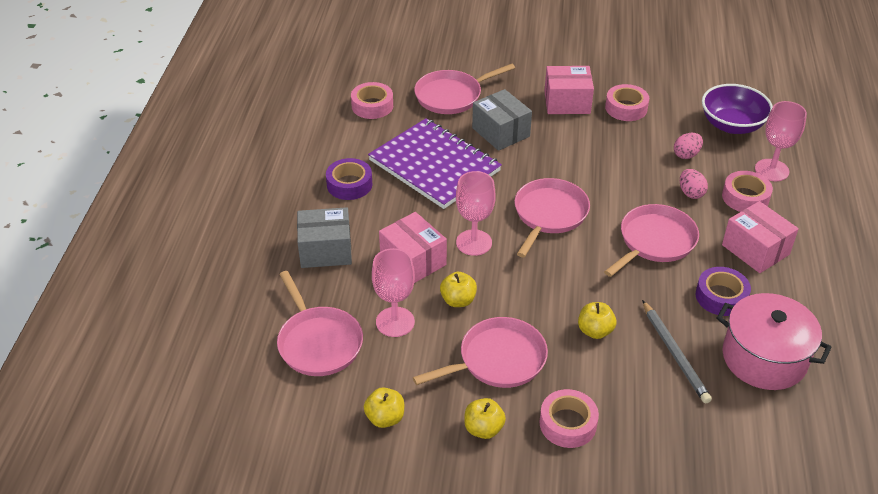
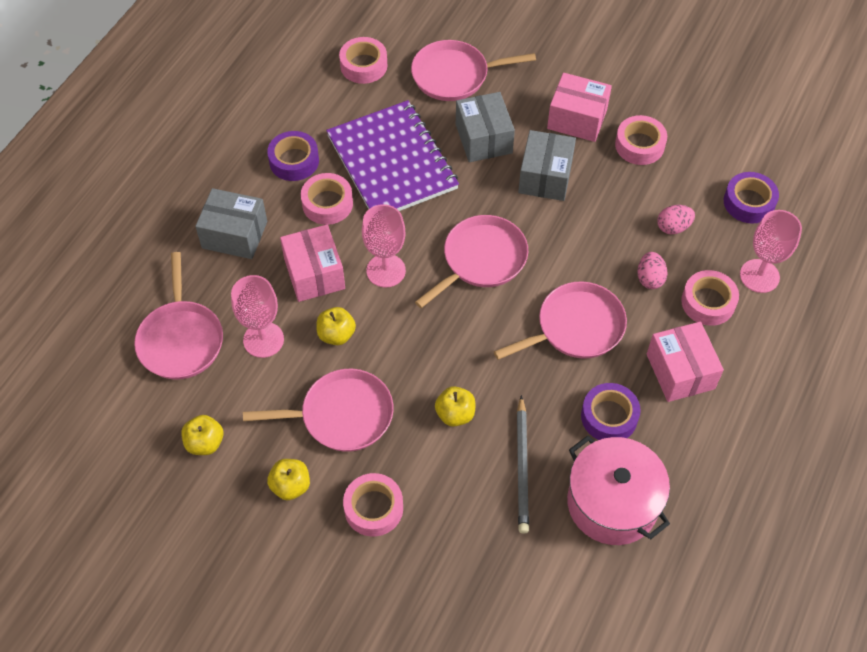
camera: 20 degrees right, 15 degrees up
(396, 207) = (327, 203): none -> pink tape
(566, 146) = (545, 177): none -> grey box
(732, 125) = (749, 202): purple bowl -> purple tape

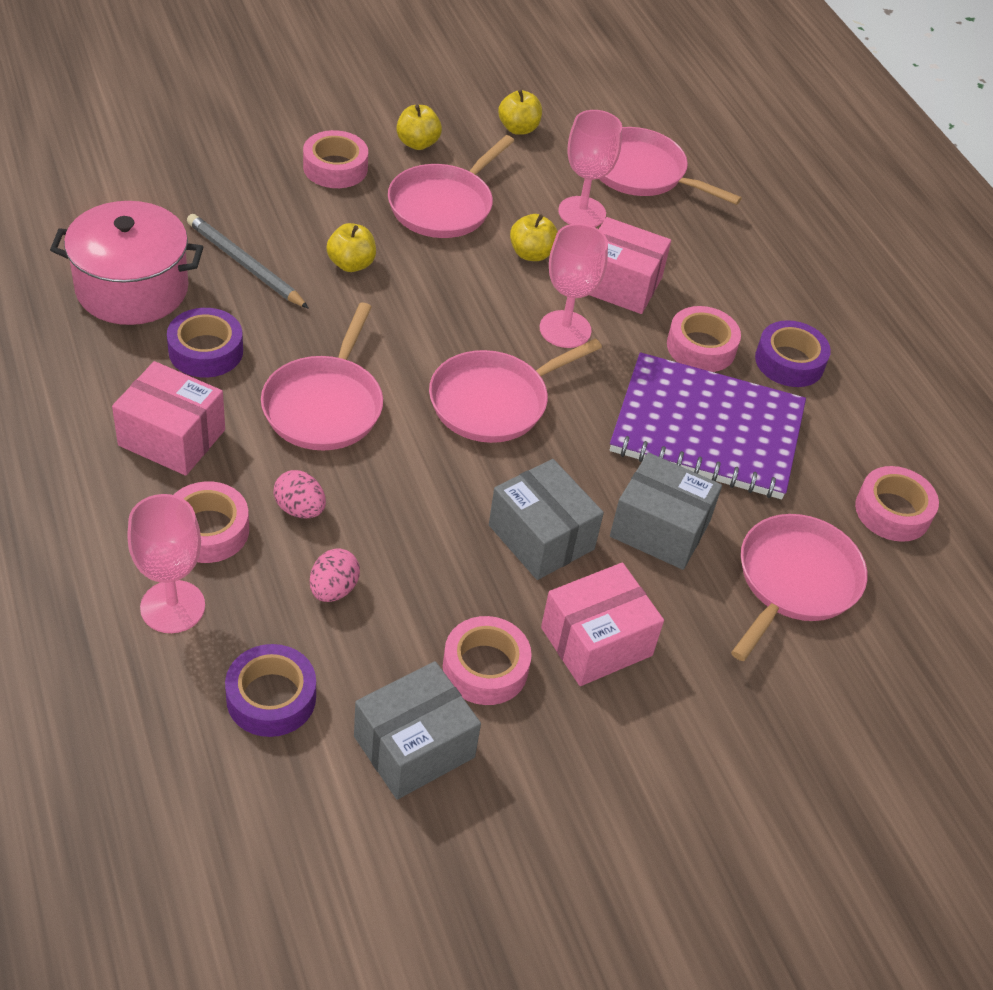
camera: 125 degrees right, 10 degrees down
(235, 234) = (730, 267): grey box -> grey box (414, 747)
(481, 259) = (493, 402): pink pan -> pink pan turned 60 degrees clockwise

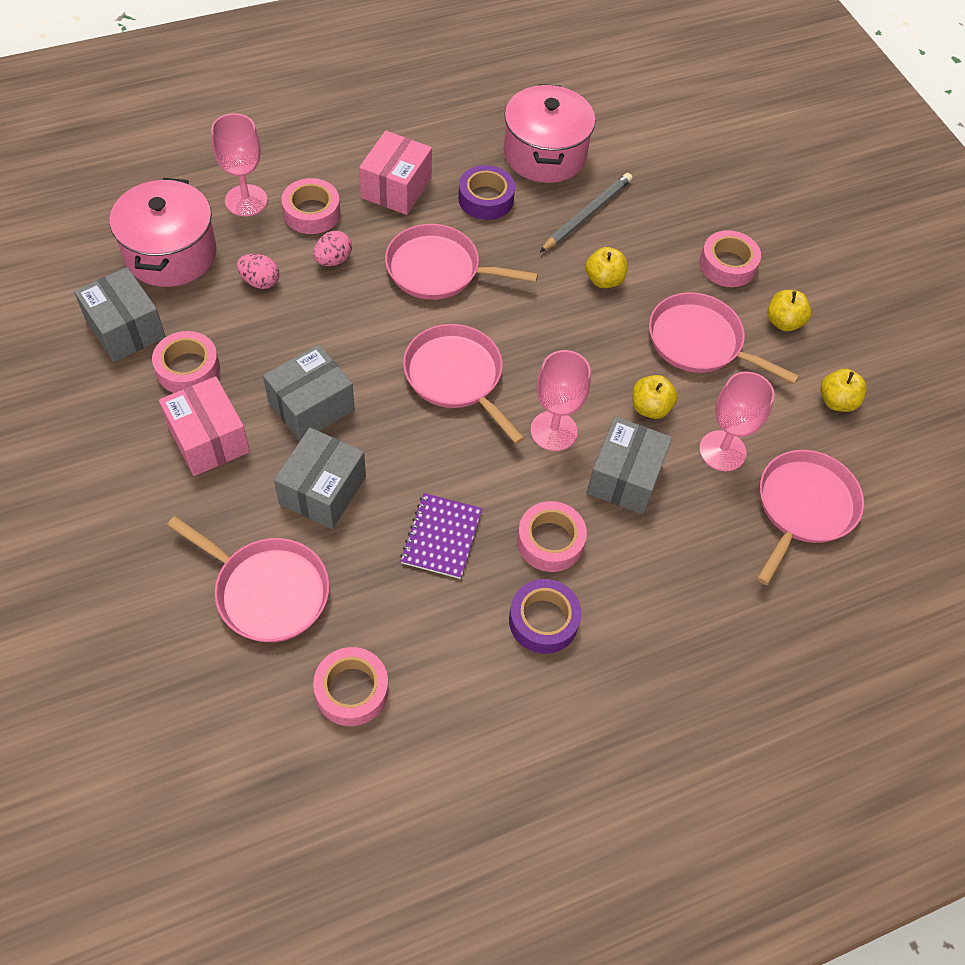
camera: 90 degrees right, 10 degrees up
(271, 698) = (170, 253): purple tape -> pink pot
(619, 284) = (624, 477): pink box -> grey box
(707, 430) = (441, 537): purple notebook -> purple notebook, size x0.50

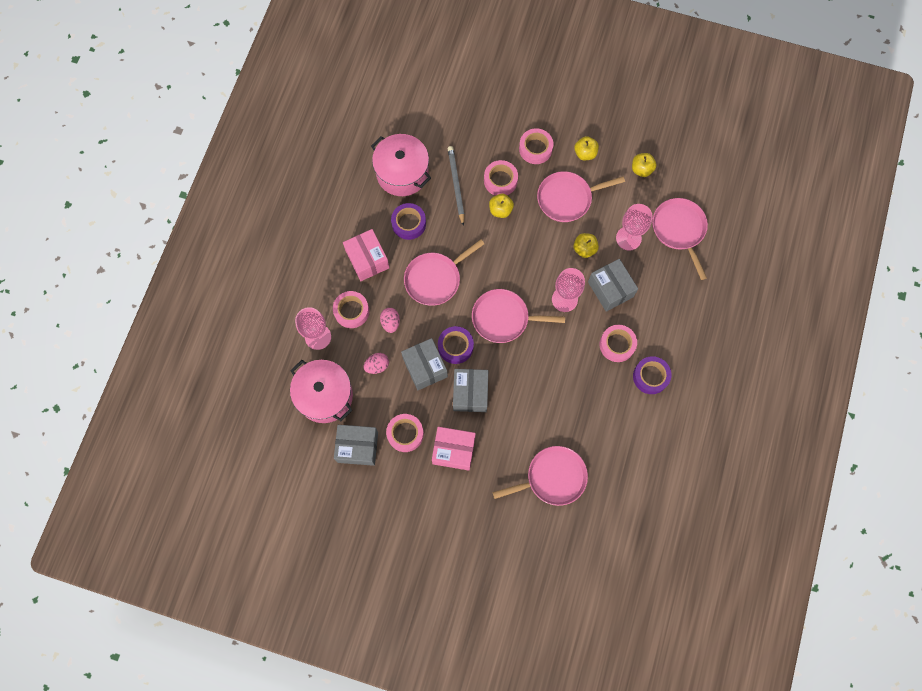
camera: 45 degrees left, 15 degrees up
(323, 490) = (520, 420): grey box -> grey box (425, 367)
(351, 690) = (624, 475): pink tape -> pink tape (500, 180)
(364, 348) = (455, 346): none -> purple tape
(441, 537) = (581, 387): purple notebook -> none

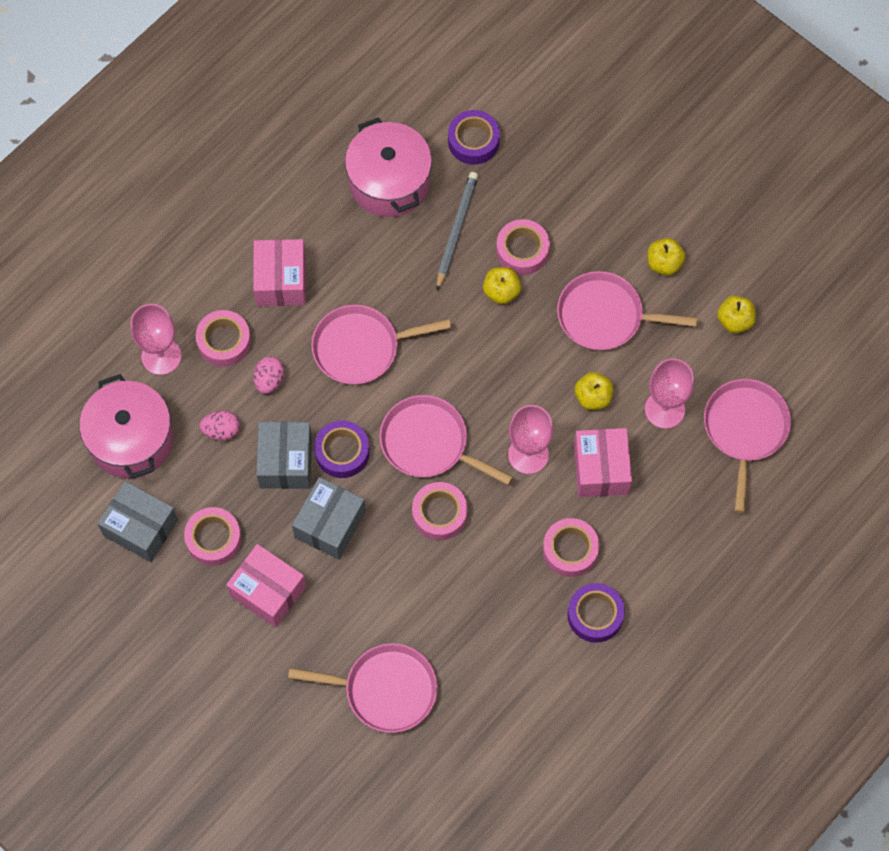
camera: 25 degrees right, 5 degrees down
(409, 223) = (363, 255): purple tape -> purple tape (473, 141)
(535, 149) = (595, 227): pink tape -> pink tape (439, 514)
(610, 289) = (601, 469): grey box -> pink box

